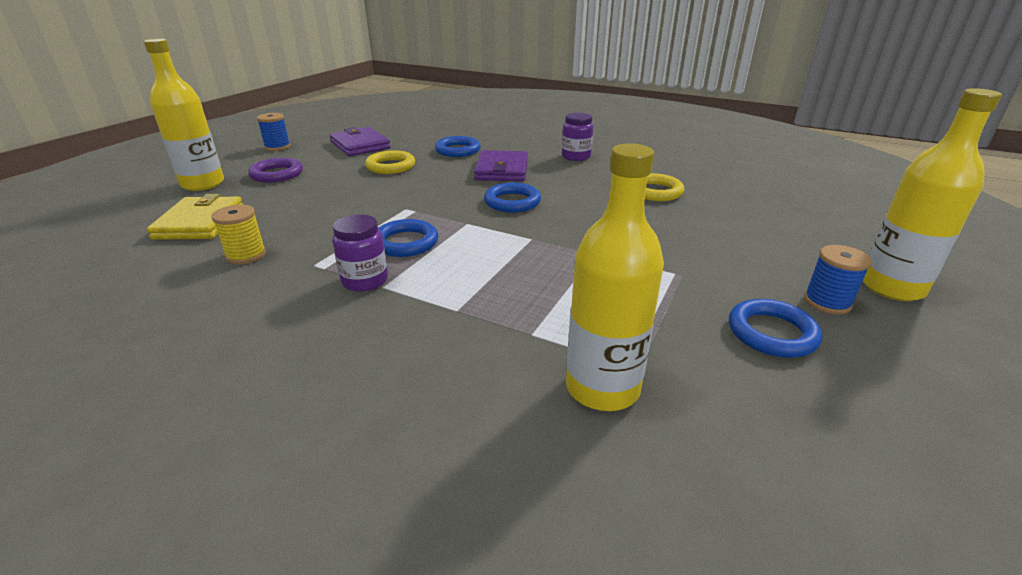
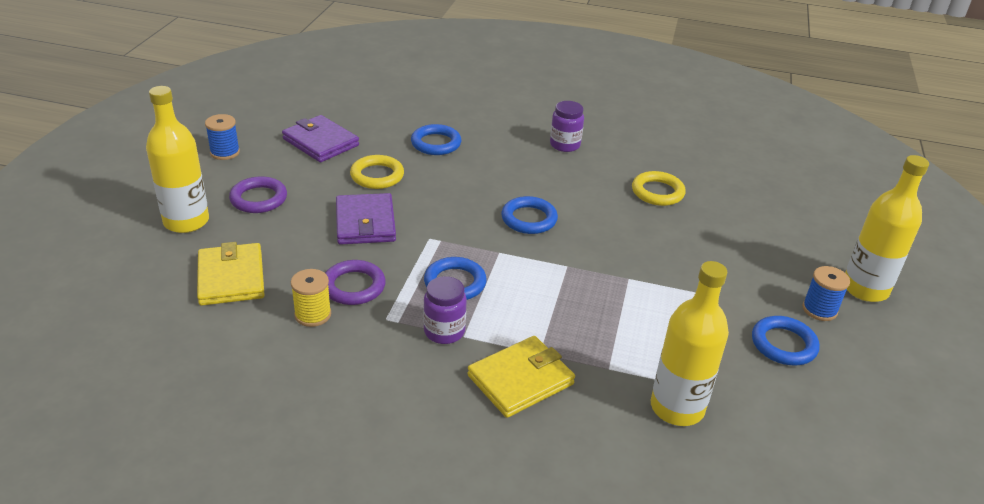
camera: 15 degrees left, 5 degrees up
(304, 237) = (353, 286): none -> purple ring
(418, 334) = (520, 380): none -> yellow wallet
(502, 170) = (498, 172): purple wallet -> purple wallet (365, 223)

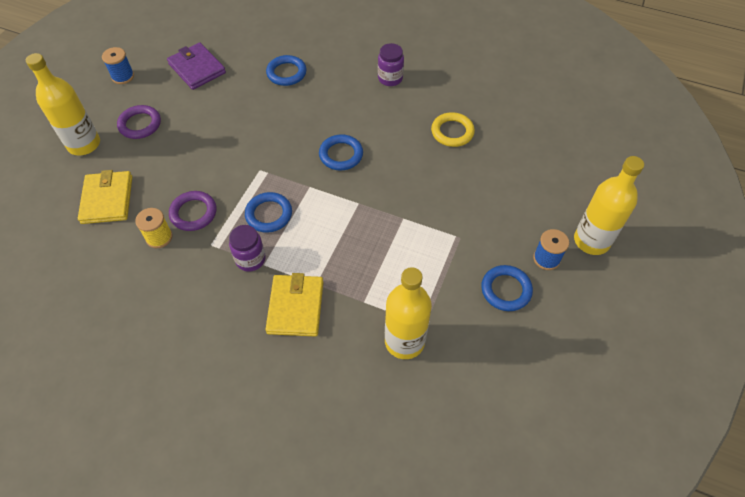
camera: 10 degrees right, 20 degrees up
(365, 223) = (214, 152): purple wallet -> none
(377, 176) = (233, 105): yellow ring -> none
(520, 380) = (295, 307): yellow wallet -> yellow wallet turned 60 degrees counterclockwise

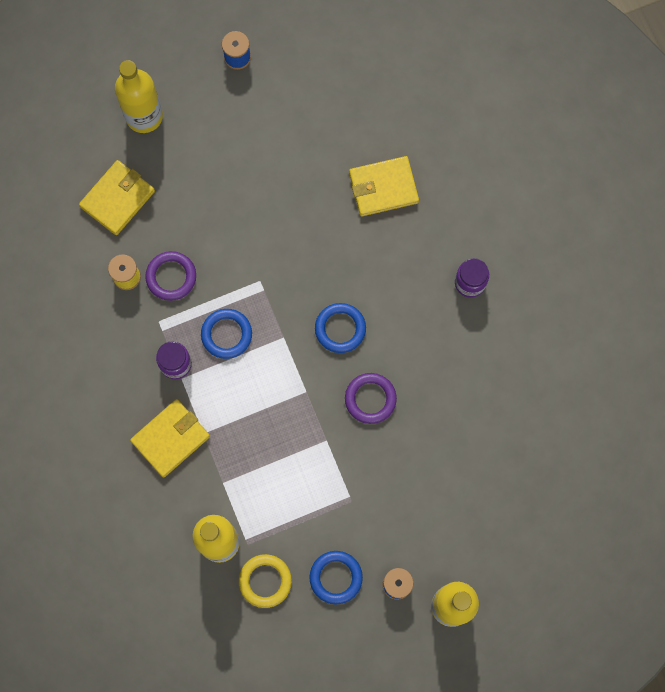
camera: 45 degrees right, 20 degrees up
(140, 124) = (206, 134): purple ring -> purple ring (370, 399)
(197, 68) = (309, 107): purple wallet -> none
(286, 73) = (383, 187): blue ring -> yellow wallet
(452, 132) = (459, 396): yellow ring -> yellow ring (265, 581)

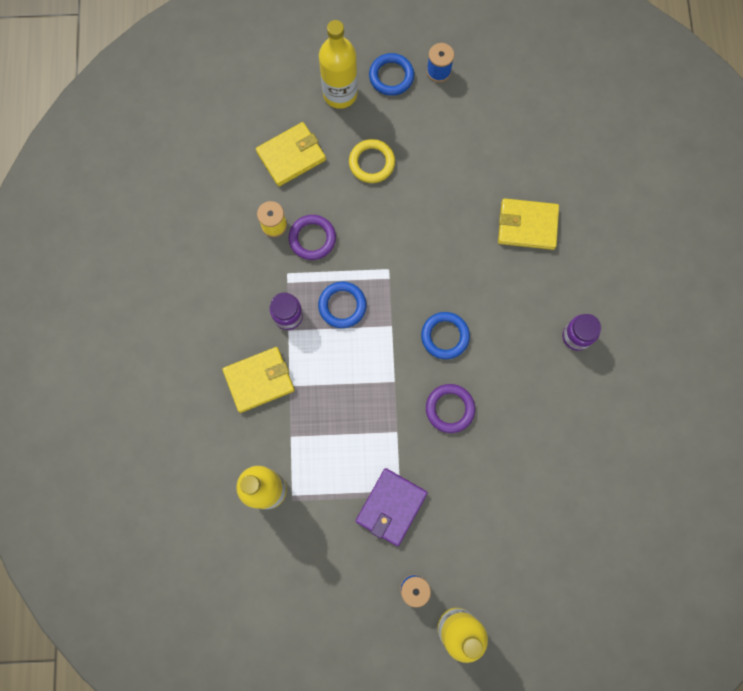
camera: 20 degrees right, 0 degrees up
(265, 581) = (295, 540): yellow ring -> yellow ring (372, 163)
(336, 577) = (360, 561): blue ring -> blue ring (391, 76)
(347, 515) = (391, 507): none -> purple wallet

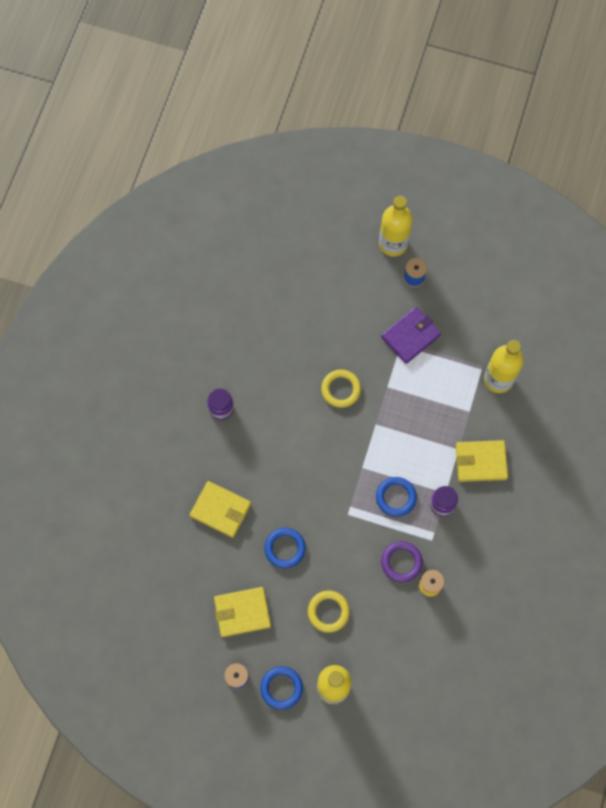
camera: 160 degrees left, 5 degrees down
(291, 156) = (395, 643): yellow wallet -> yellow wallet (242, 612)
(445, 336) = (323, 445): blue ring -> blue ring (285, 548)
(449, 409) = (341, 389): purple ring -> yellow ring

